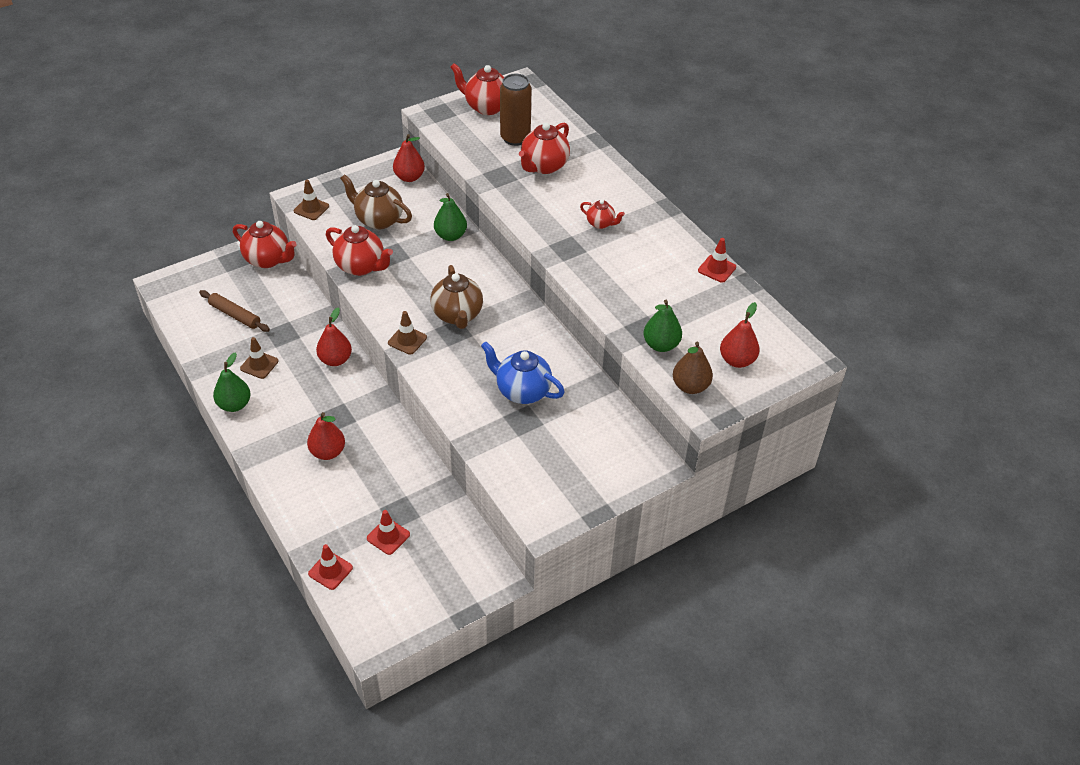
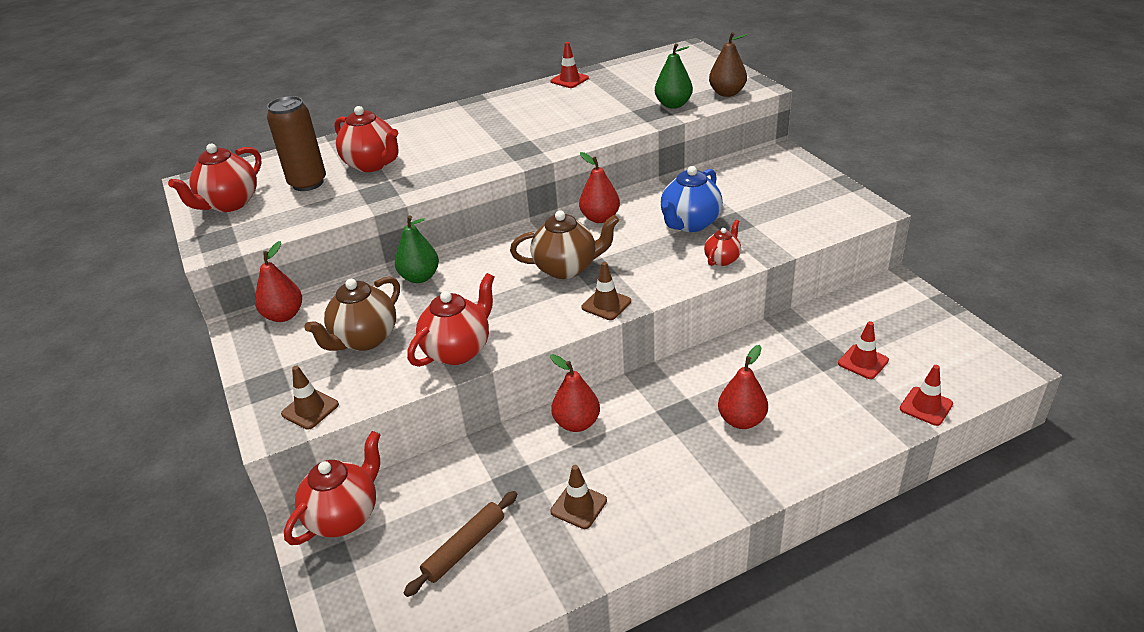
camera: 80 degrees left, 10 degrees down
(234, 405) = (659, 528): green pear -> none
(600, 223) = (487, 132): red teapot -> red teapot (722, 259)
(737, 360) = (692, 74): red pear -> red pear (600, 218)

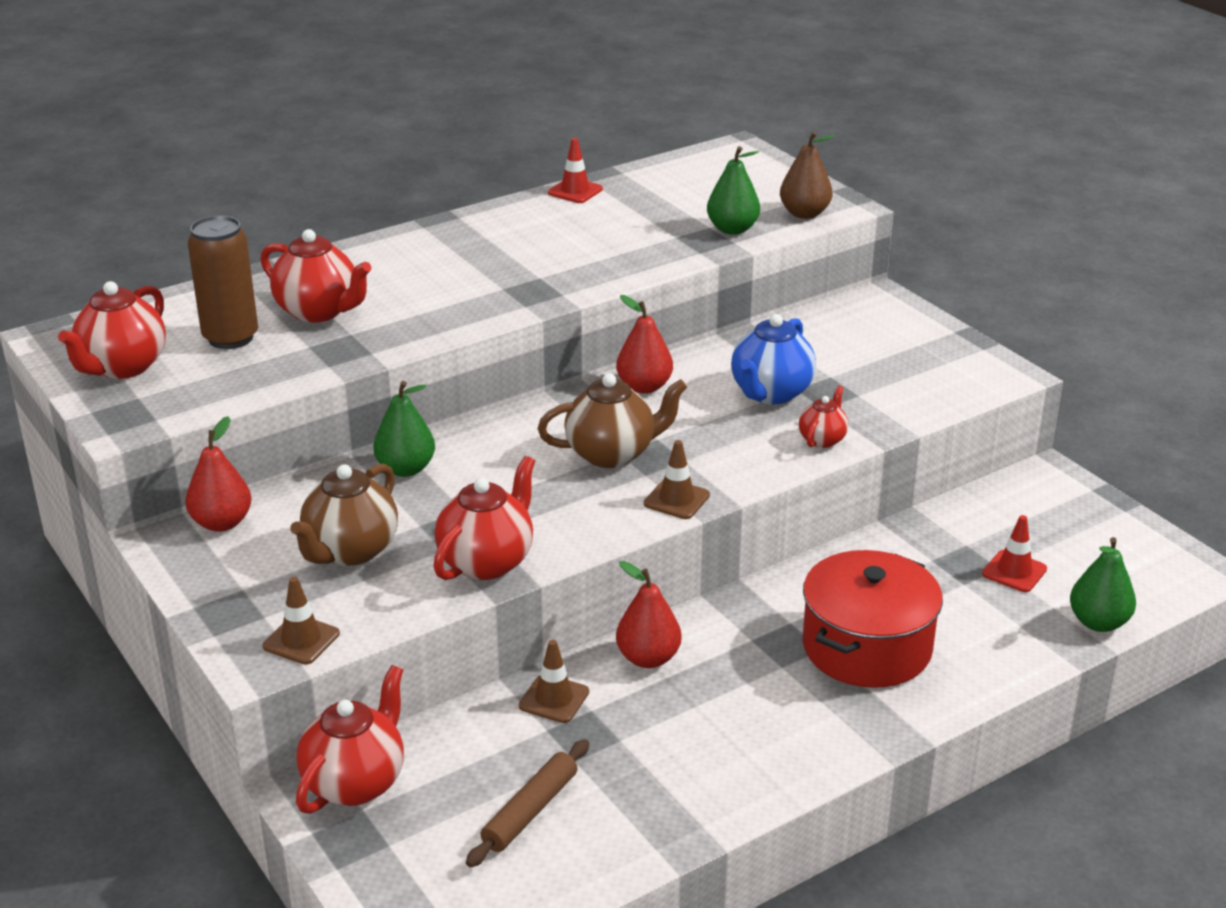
camera: 10 degrees left, 5 degrees down
(578, 506) = (671, 756): brown traffic cone -> brown traffic cone (554, 699)
(741, 420) = (866, 647): red pear -> red pot
(926, 406) = (1098, 622): red traffic cone -> green pear

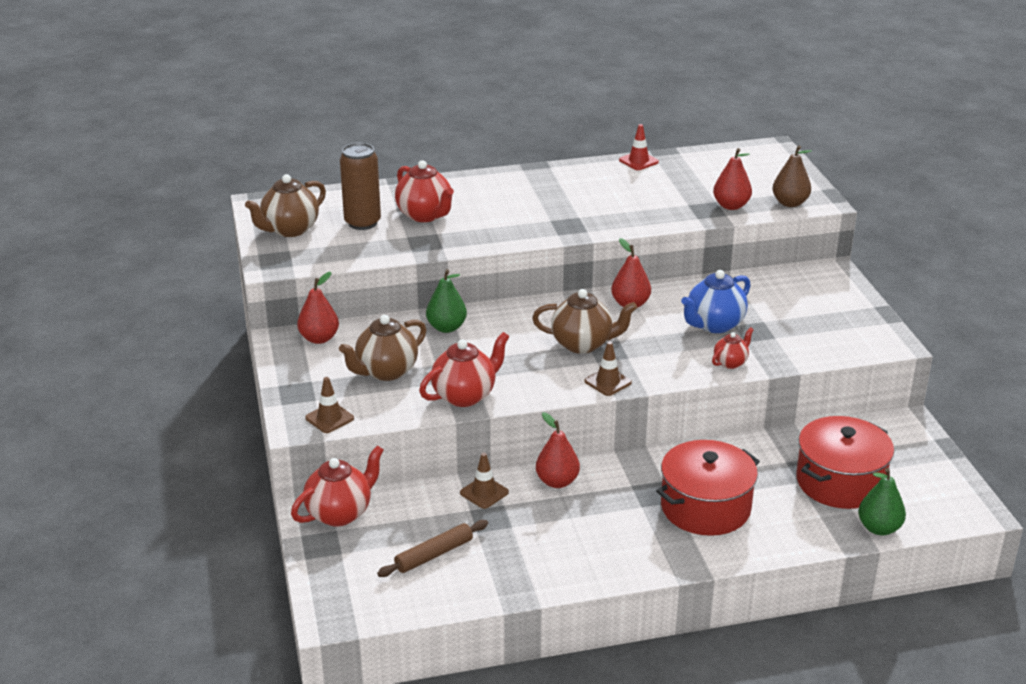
camera: 20 degrees right, 0 degrees up
(122, 367) = (289, 230): red teapot -> brown teapot
(732, 229) = (731, 206): green pear -> red pear
(1014, 571) = (840, 482): red traffic cone -> red pot

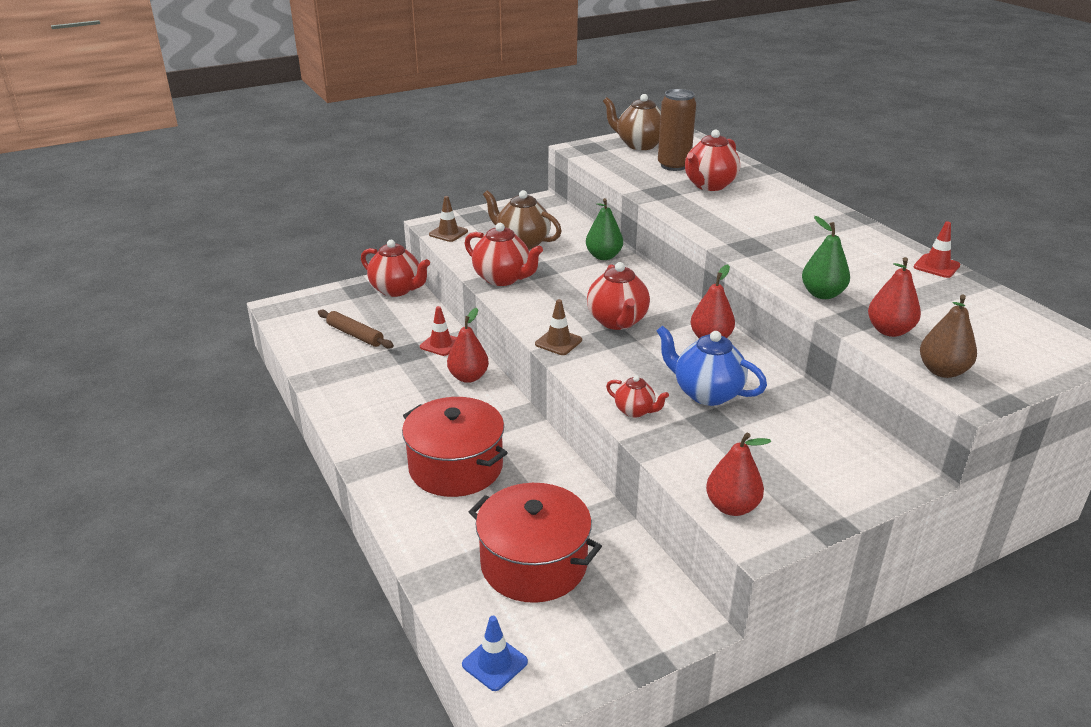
camera: 75 degrees right, 0 degrees up
(319, 338) = (555, 212): red pear -> red pear (732, 507)
(484, 492) = (441, 344): brown traffic cone -> red traffic cone
(583, 344) = (617, 321): brown teapot -> red teapot
(879, 528) = (454, 602): green pear -> green pear (822, 294)
(942, 516) = (494, 663): none -> blue traffic cone

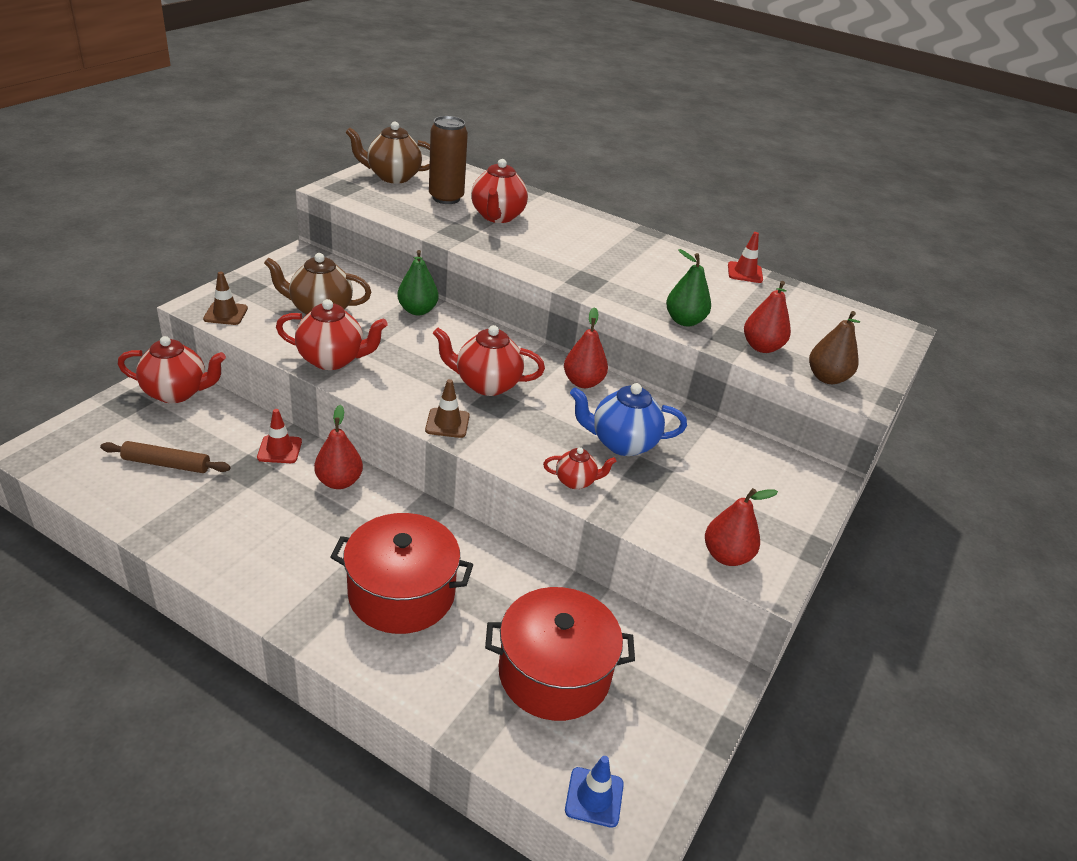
camera: 35 degrees left, 5 degrees up
(617, 321) = (486, 384): red teapot -> red teapot turned 135 degrees clockwise

